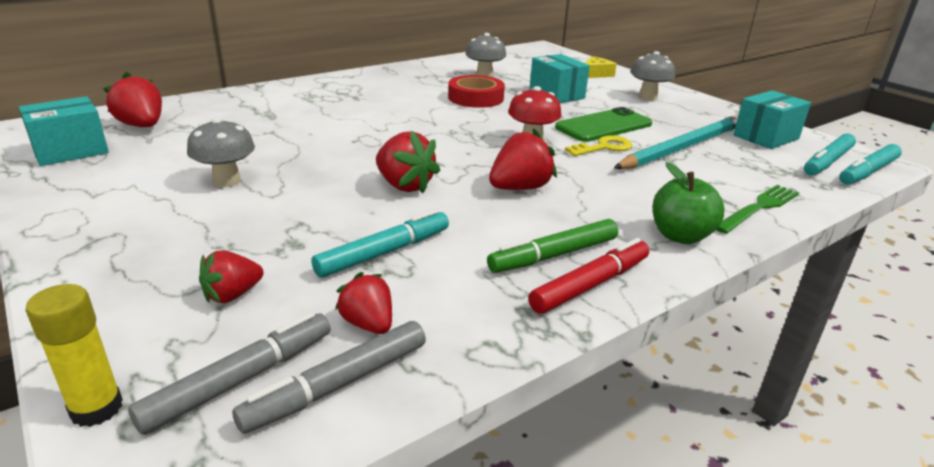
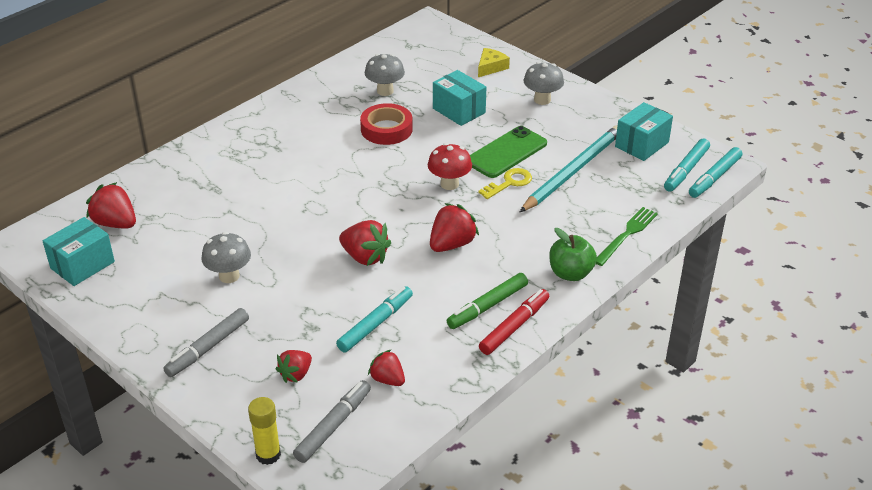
camera: 10 degrees left, 10 degrees up
(338, 385) = (387, 419): grey marker -> grey marker (208, 348)

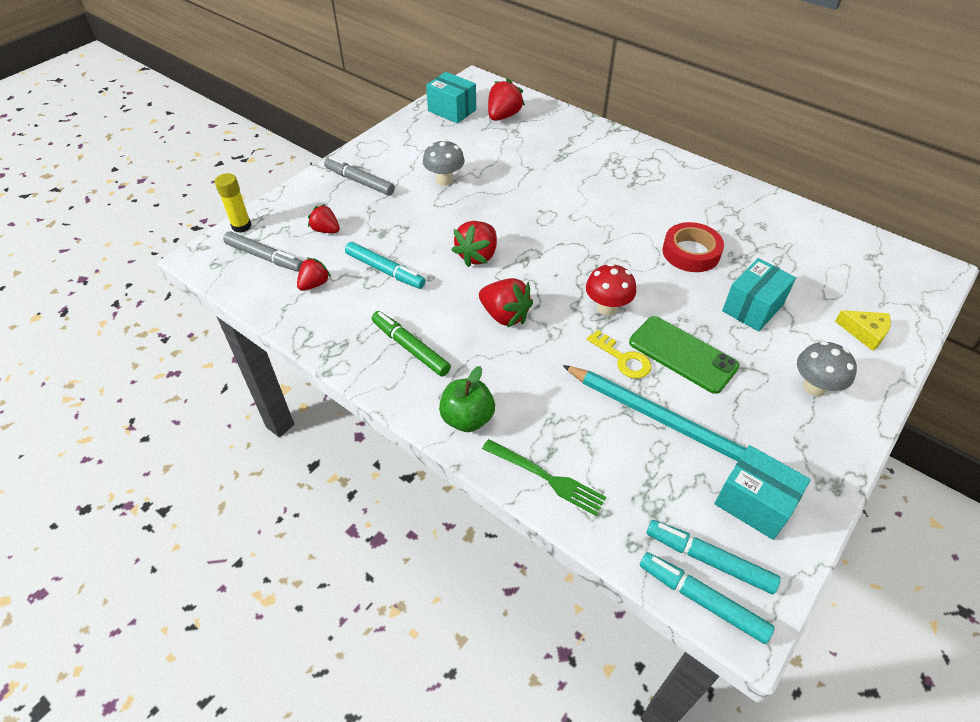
camera: 85 degrees right, 10 degrees up
(385, 91) = (764, 245): grey mushroom -> none
(514, 327) = (380, 370): red marker -> none

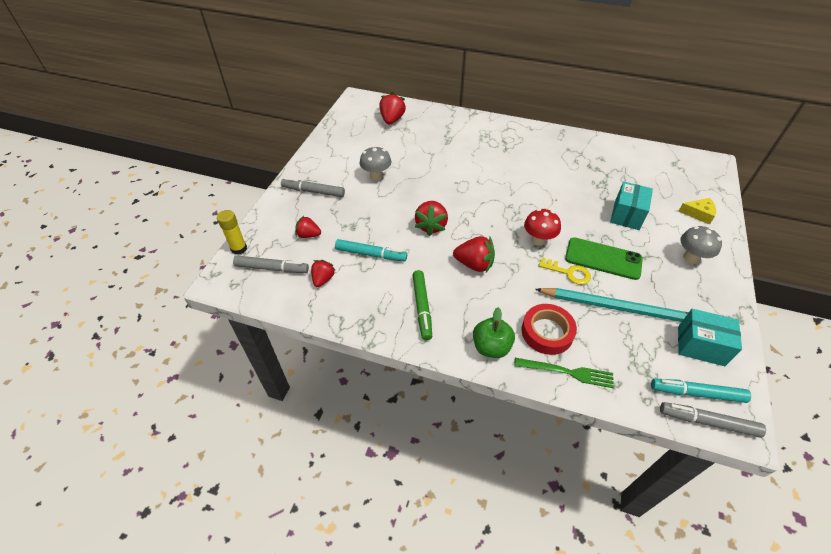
camera: 20 degrees left, 0 degrees up
(410, 348) = (422, 307): green marker -> green marker turned 120 degrees counterclockwise
(452, 110) = (352, 123): turquoise box -> none
(691, 252) = (569, 187): red tape -> red tape (547, 332)
(702, 600) = (708, 422): turquoise marker -> grey marker

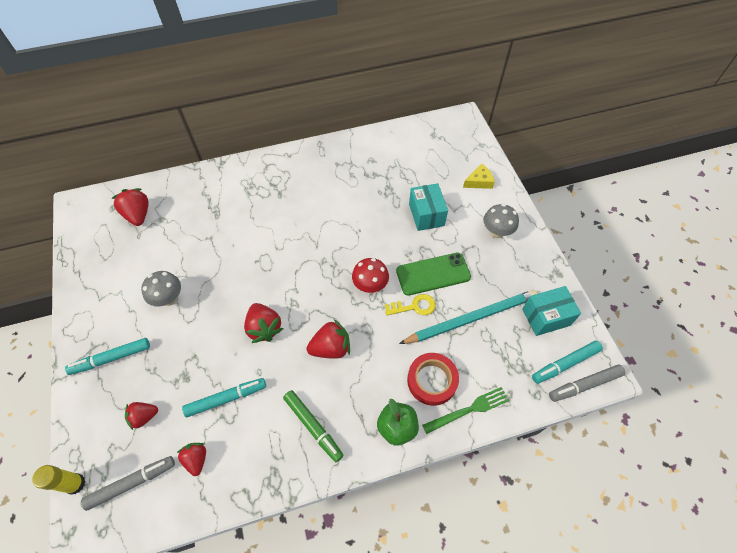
camera: 35 degrees left, 10 degrees up
(313, 191) = (111, 358): grey marker -> turquoise marker

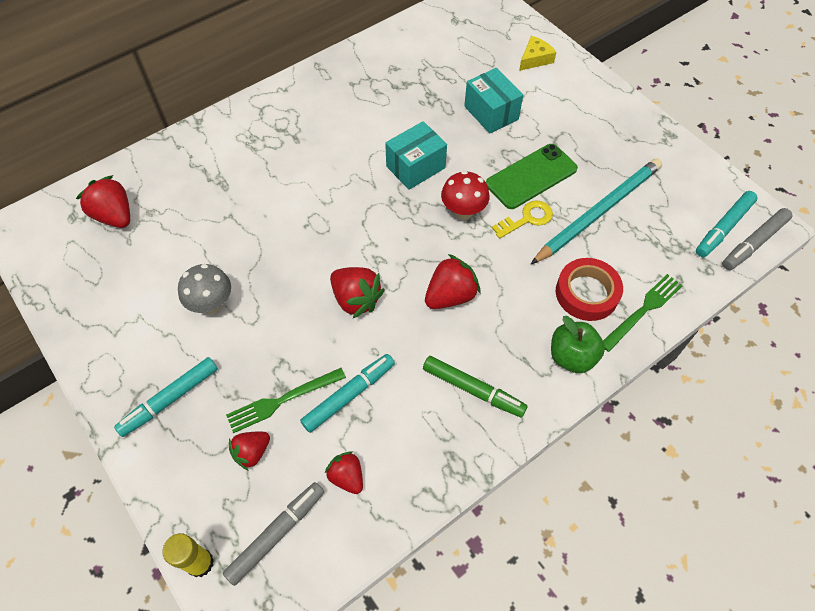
camera: 20 degrees left, 0 degrees up
(181, 386) = (282, 400): none -> green fork
(496, 232) = (582, 109): grey mushroom -> none
(546, 317) = (680, 185): turquoise box -> turquoise box (415, 167)

